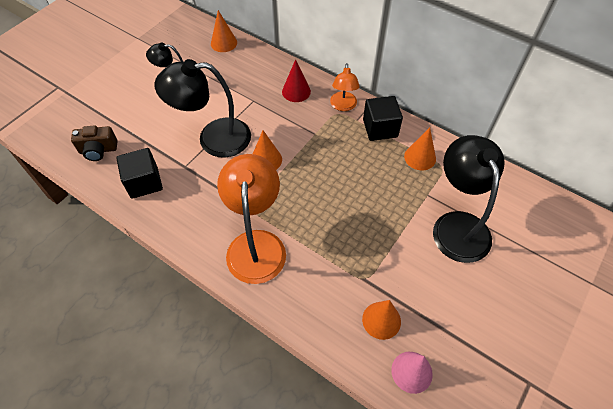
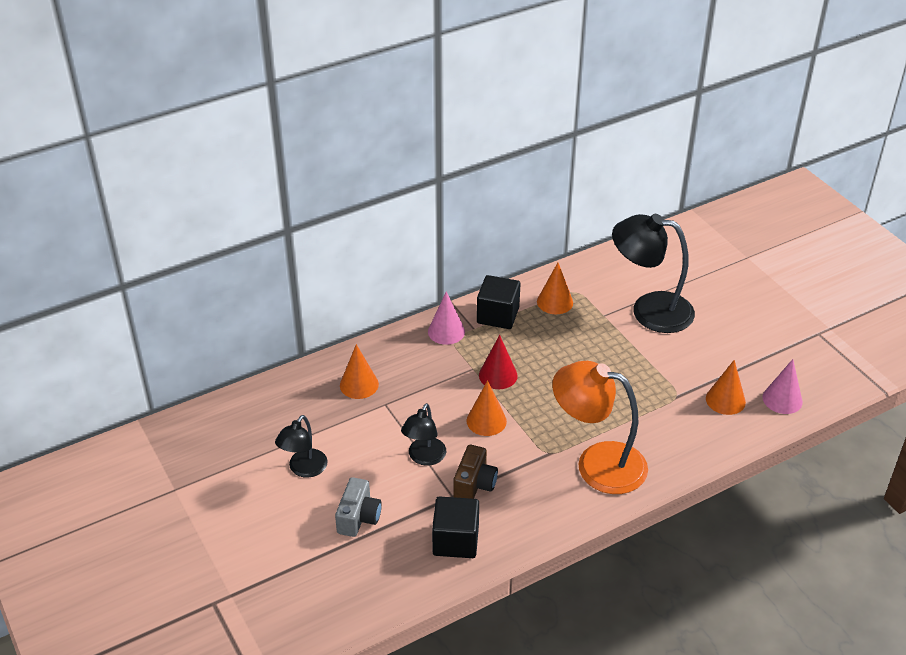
camera: 65 degrees left, 15 degrees down
(98, 150) = (372, 577): brown camera -> brown camera (474, 484)
(146, 125) = (358, 517): none -> grey camera
(213, 138) = (424, 458): black lamp -> black lamp, size x0.55
(224, 43) = (258, 401): orange cone -> orange cone (359, 384)
(296, 91) = (396, 362): red cone -> red cone (498, 375)
(343, 106) = (446, 331): orange lamp -> pink cone

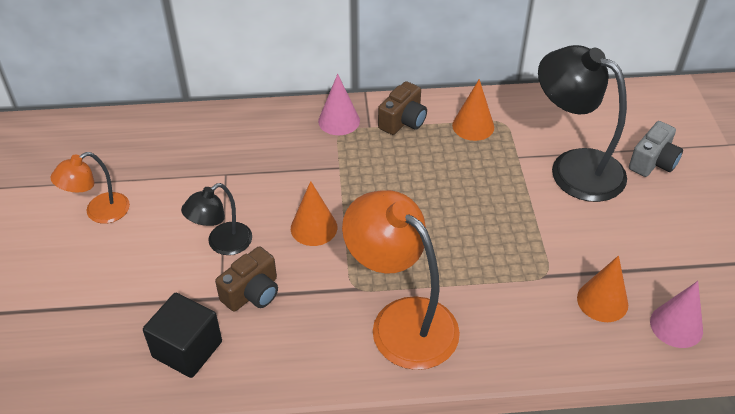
camera: 25 degrees right, 5 degrees up
(304, 469) = (99, 213): black lamp -> orange lamp
(358, 517) = (111, 284): grey camera -> grey camera (653, 162)
(359, 384) = (215, 146): orange cone -> none
(498, 315) = (403, 121): black cube -> brown camera
(498, 375) = (360, 183): red cone -> none

